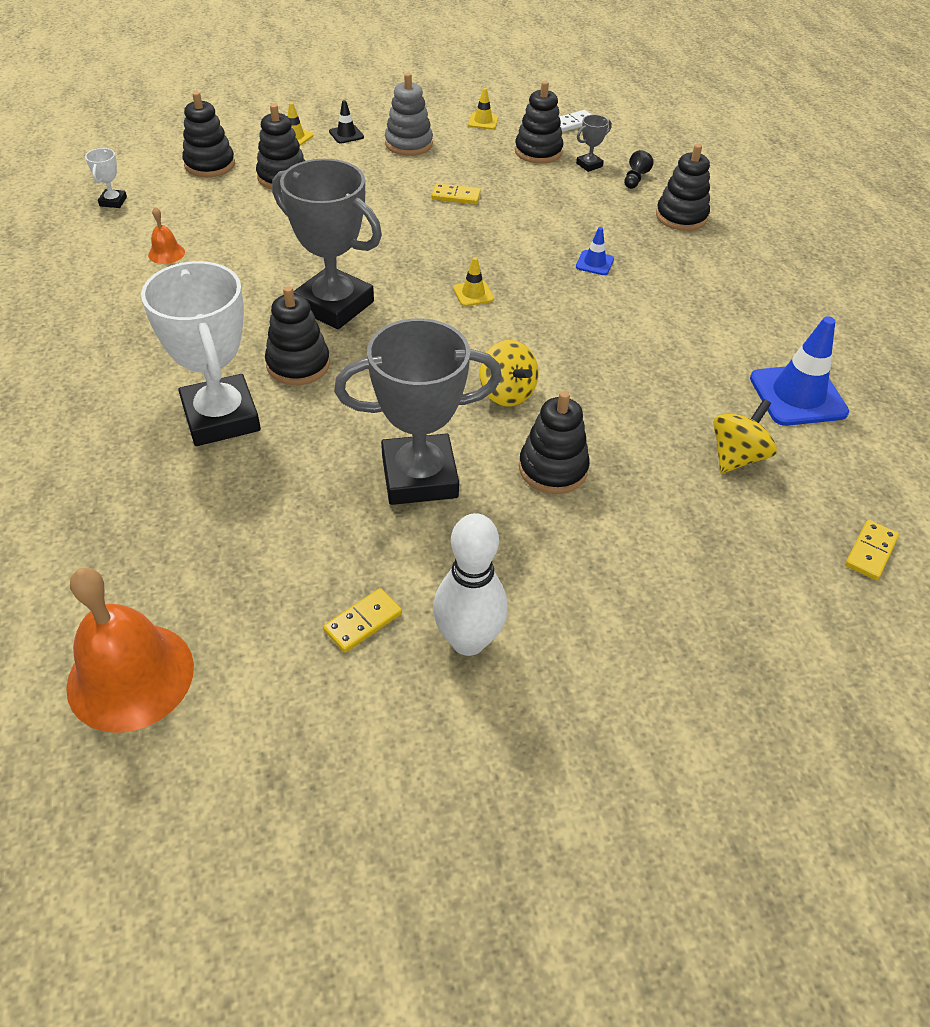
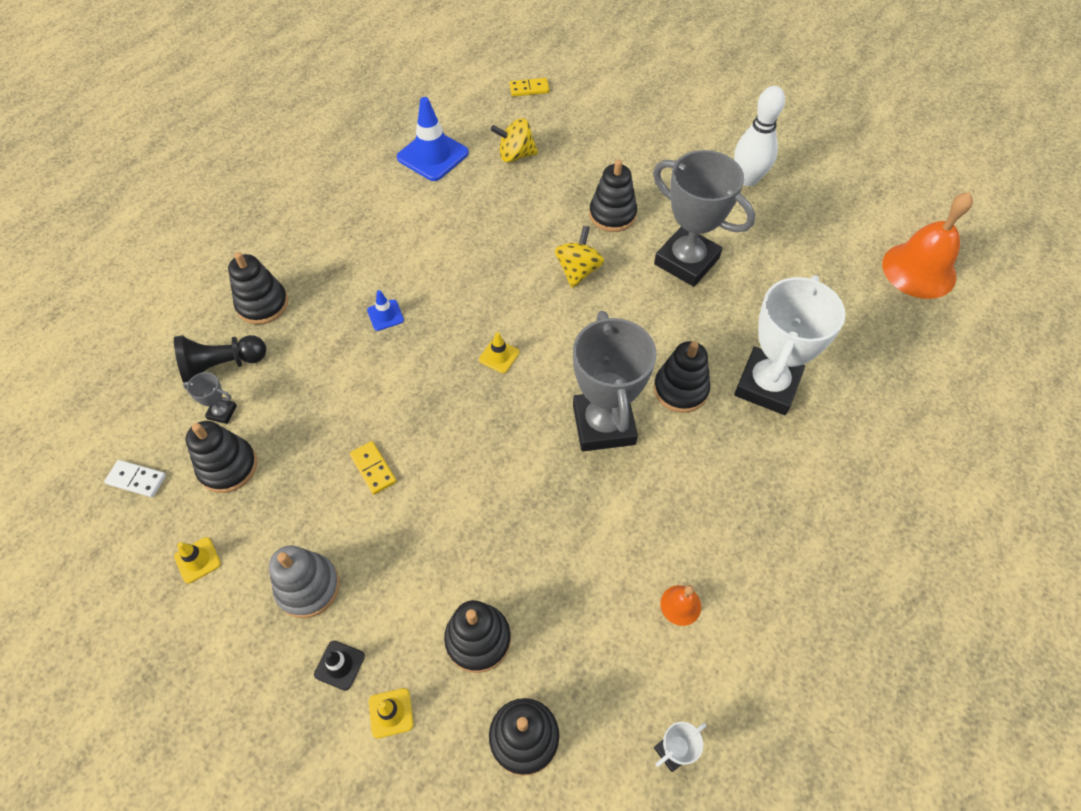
camera: 130 degrees left, 10 degrees up
(363, 622) = (788, 217): yellow domino -> none
(635, 179) = (222, 365): black pawn -> black pawn, size x1.83

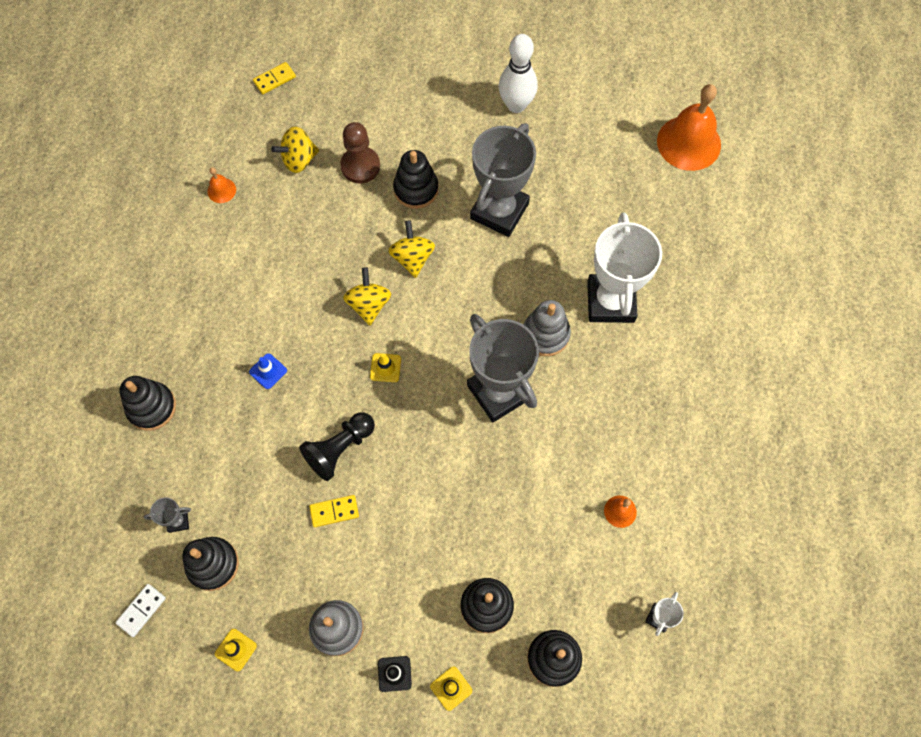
camera: 25 degrees left, 10 degrees up
(136, 480) = (141, 610): white domino -> white domino turned 45 degrees counterclockwise
(222, 365) = (151, 479): black pawn -> black pawn (339, 449)
(373, 469) = (334, 511): yellow domino -> yellow domino turned 45 degrees counterclockwise
(433, 155) = (221, 190): blue traffic cone -> orange bell
(513, 295) = (369, 304): none -> yellow spinning top
(569, 179) = (360, 166): none -> brown pawn
(680, 389) = (545, 334): black stacking toy -> grey stacking toy
(686, 261) = (499, 211): grey trophy -> grey trophy turned 75 degrees counterclockwise

